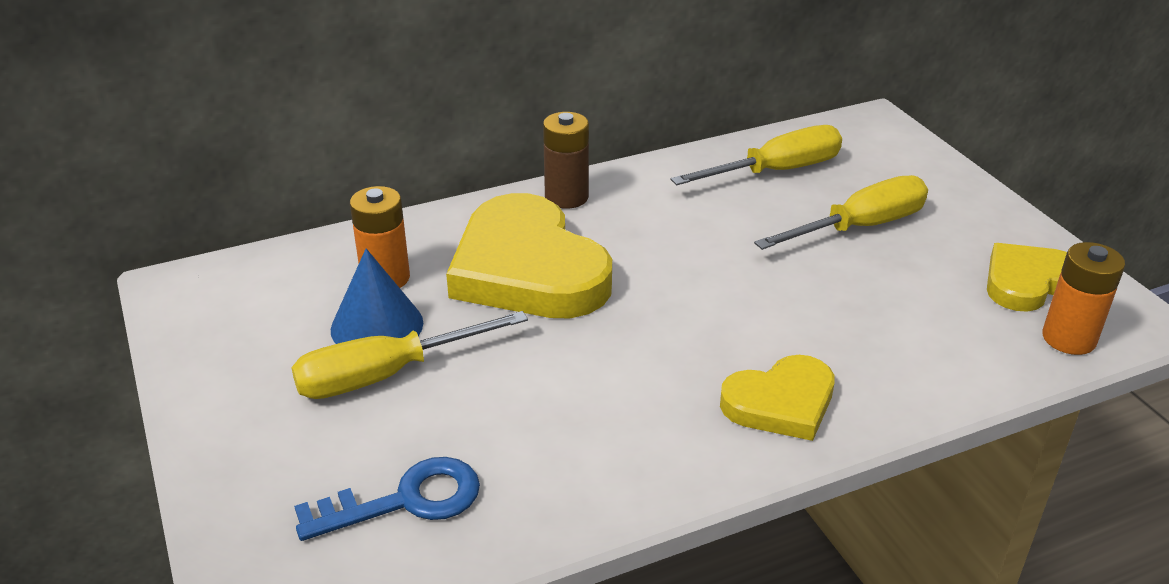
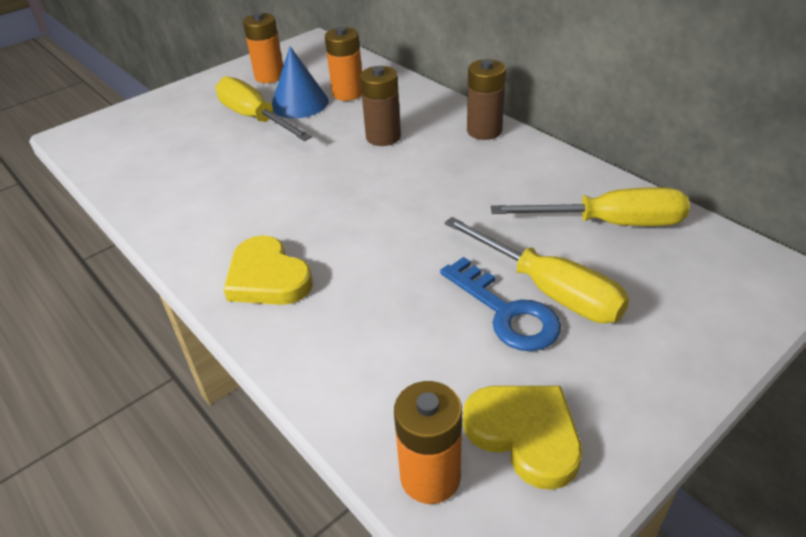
camera: 75 degrees right, 5 degrees up
(257, 345) = (269, 76): none -> orange battery
(405, 500) = (151, 151): blue key -> blue key (506, 312)
(528, 269) = (383, 137): yellow heart -> brown battery
(775, 171) = (609, 223): yellow screwdriver -> yellow screwdriver turned 45 degrees counterclockwise

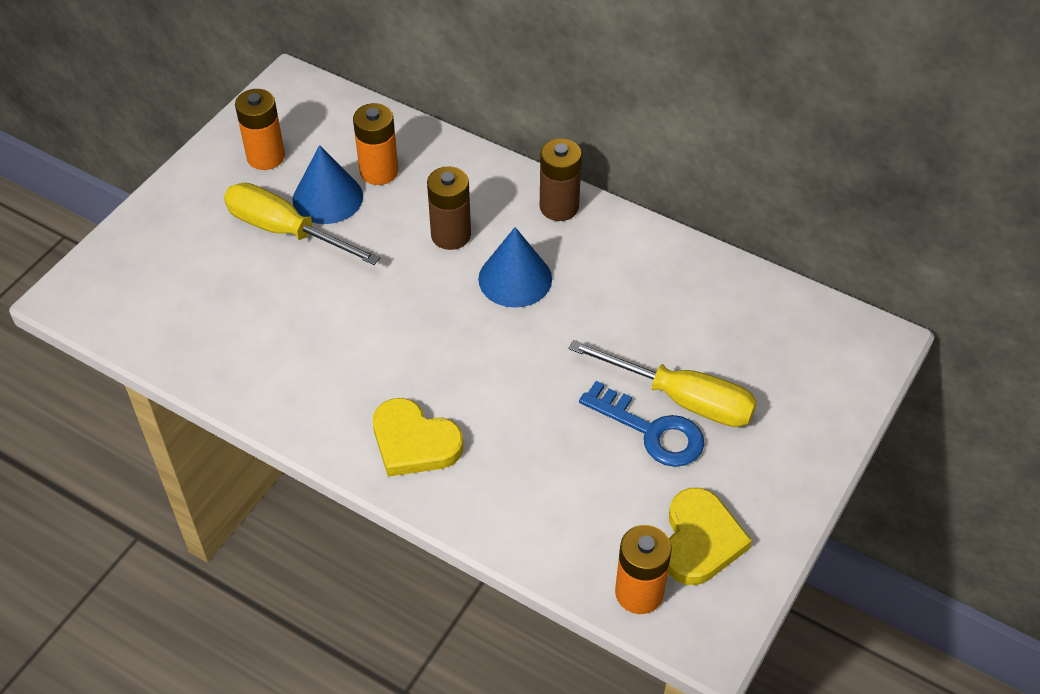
camera: 20 degrees left, 10 degrees up
(423, 172) = (515, 278): none -> blue cone
(525, 434) = (700, 540): yellow heart -> yellow heart turned 75 degrees clockwise
(609, 223) = (718, 310): yellow screwdriver -> none

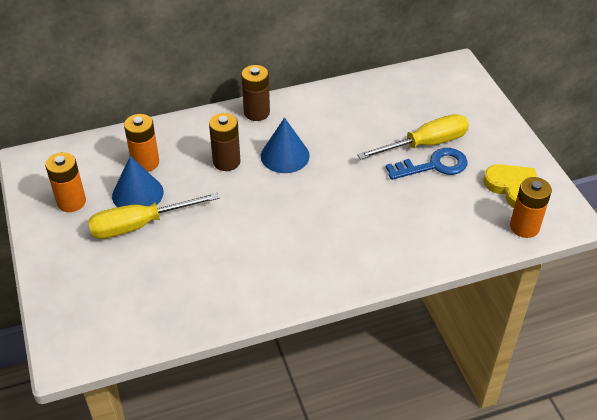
camera: 50 degrees left, 5 degrees down
(414, 442) = (351, 256): yellow heart -> none

